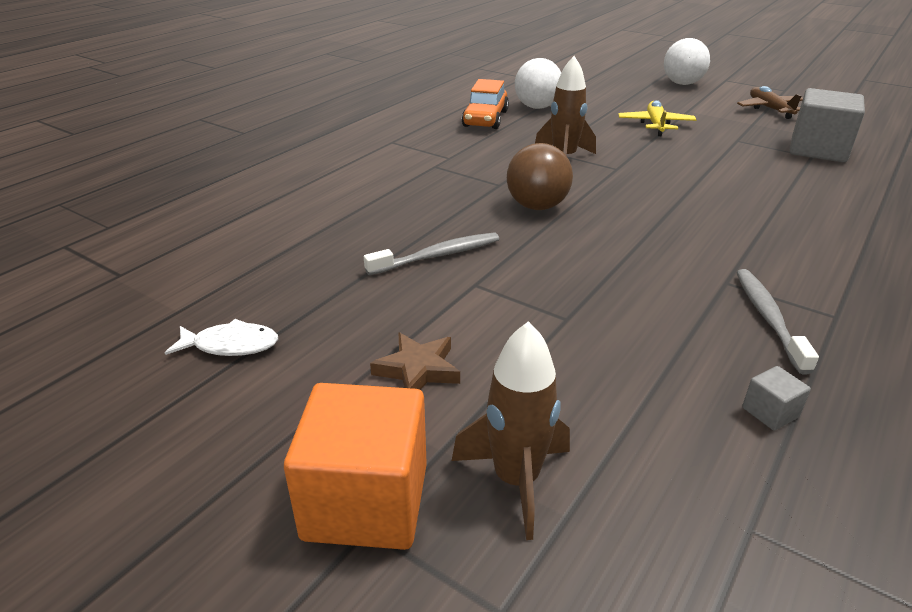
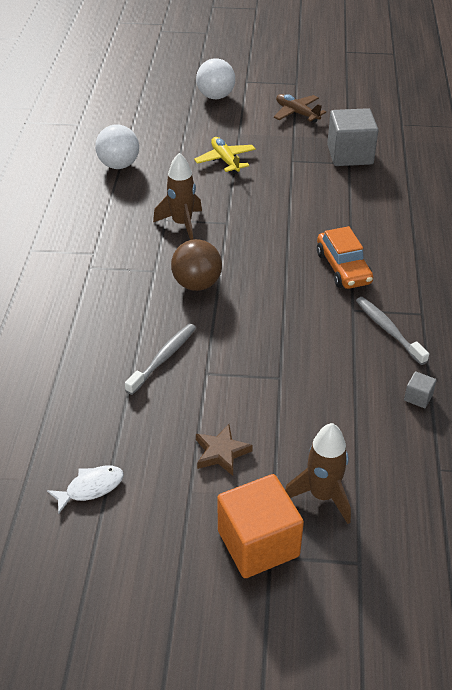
camera: 30 degrees left, 10 degrees up
(485, 119) = (87, 194): orange car -> orange car (343, 268)

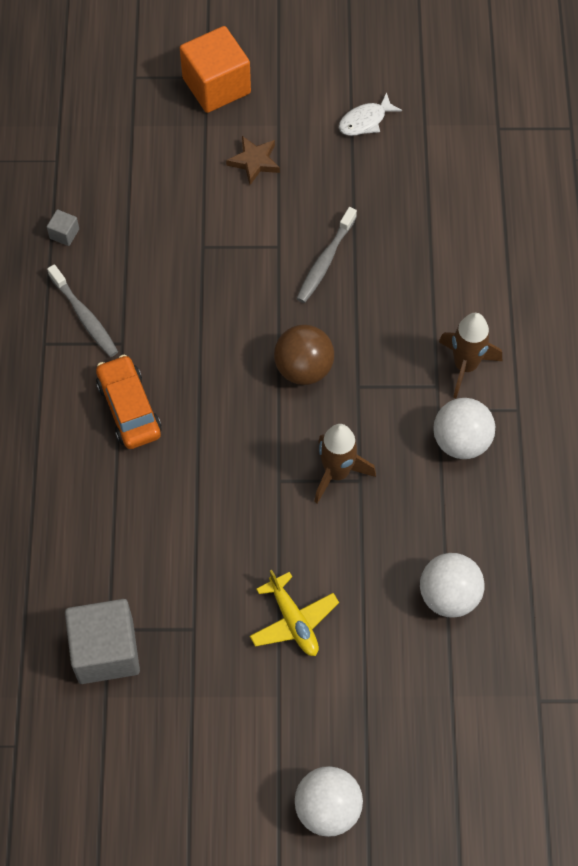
camera: 175 degrees right, 20 degrees up
(82, 235) = (461, 441): none -> white ball
(297, 113) = (187, 764): brown plane -> none
(322, 495) = (162, 129): brown rocket -> brown rocket (465, 366)

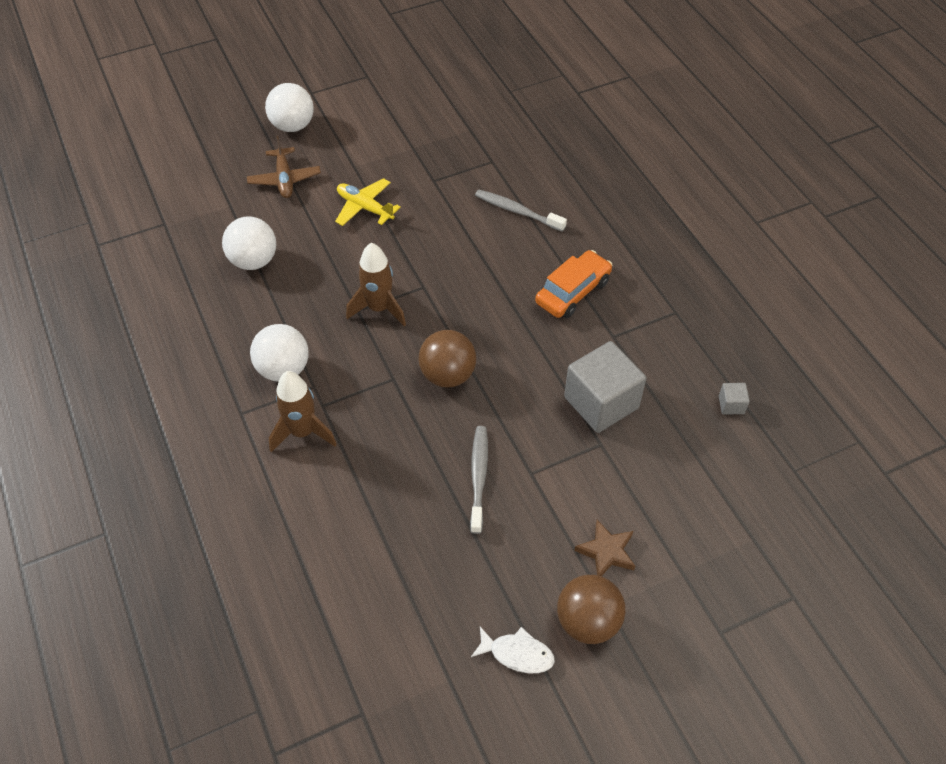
camera: 155 degrees right, 10 degrees down
(84, 316) = (660, 344): grey toothbrush -> grey toothbrush (518, 211)
(106, 651) = (486, 150): grey cube -> grey cube (601, 402)
(129, 408) = (572, 292): orange car -> orange car turned 90 degrees counterclockwise
(216, 86) = (702, 625): orange cube -> none
(300, 121) = (588, 621): none -> brown ball
(365, 121) = (517, 654): white fish -> white fish turned 75 degrees clockwise
(371, 711) = (284, 179): none -> brown plane

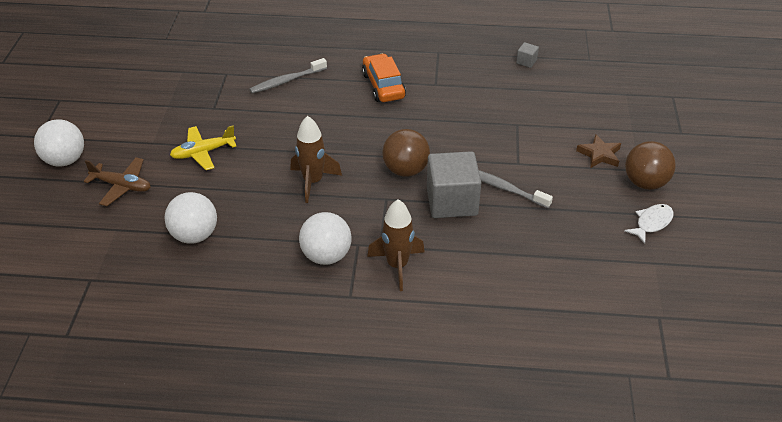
camera: 60 degrees left, 10 degrees down
(601, 402) = (484, 111): grey cube -> grey cube (452, 201)

